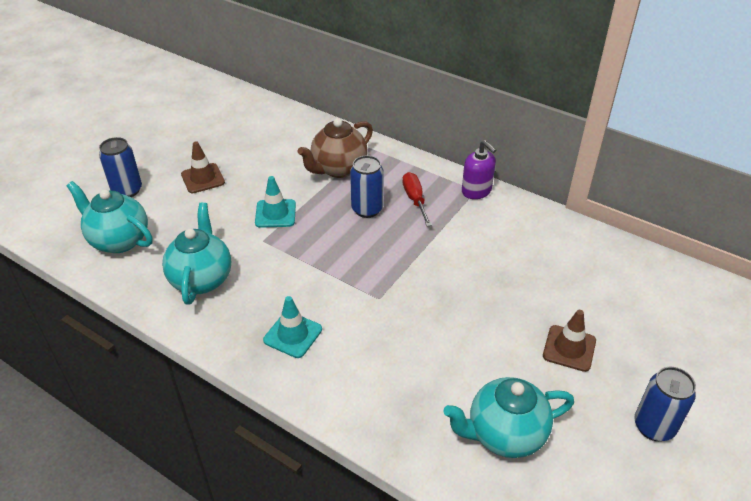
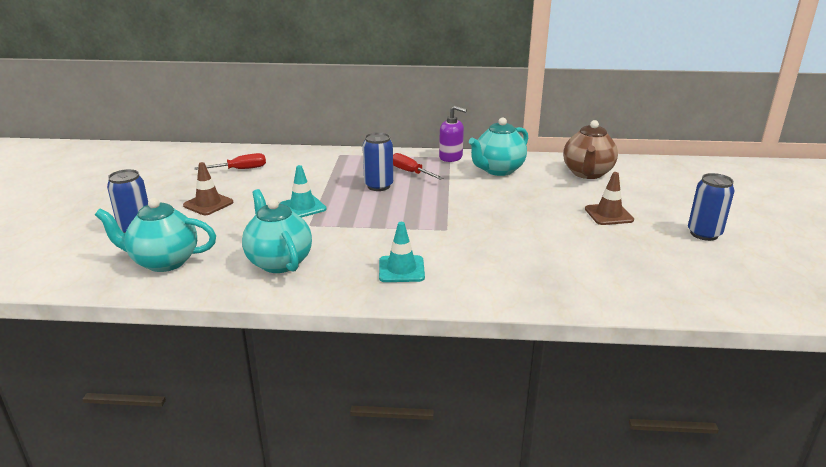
camera: 30 degrees left, 15 degrees down
(263, 139) = (240, 169): none -> red screwdriver
(338, 169) = (328, 171): brown teapot -> brown teapot (587, 173)
(504, 434) = (622, 269): turquoise teapot -> turquoise teapot (498, 170)

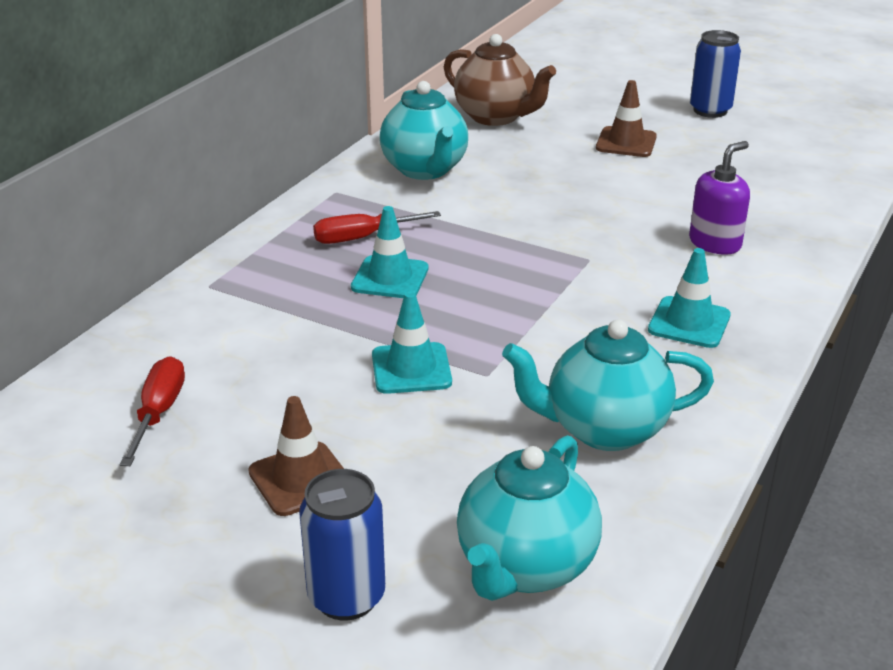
camera: 65 degrees left, 5 degrees up
(378, 186) = (390, 278): blue can -> turquoise traffic cone
(451, 157) = (338, 191): purple soap dispenser -> purple soap dispenser (715, 243)

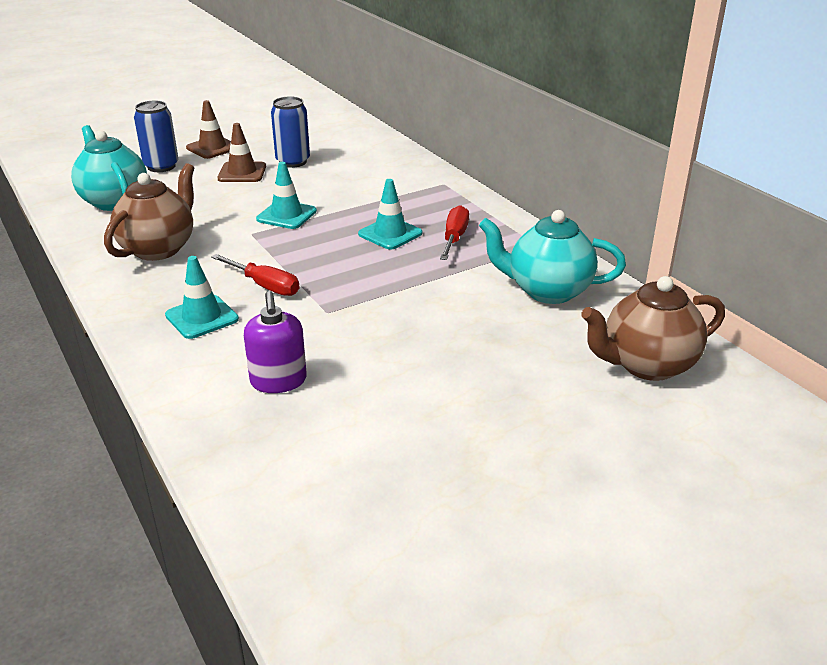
camera: 120 degrees right, 0 degrees up
(158, 413) = (334, 155): red screwdriver -> red screwdriver (264, 286)
(604, 429) = (159, 248): turquoise teapot -> brown teapot
(626, 142) = (521, 424): brown traffic cone -> brown traffic cone (212, 148)
(710, 110) = (568, 544): blue can -> blue can (293, 162)

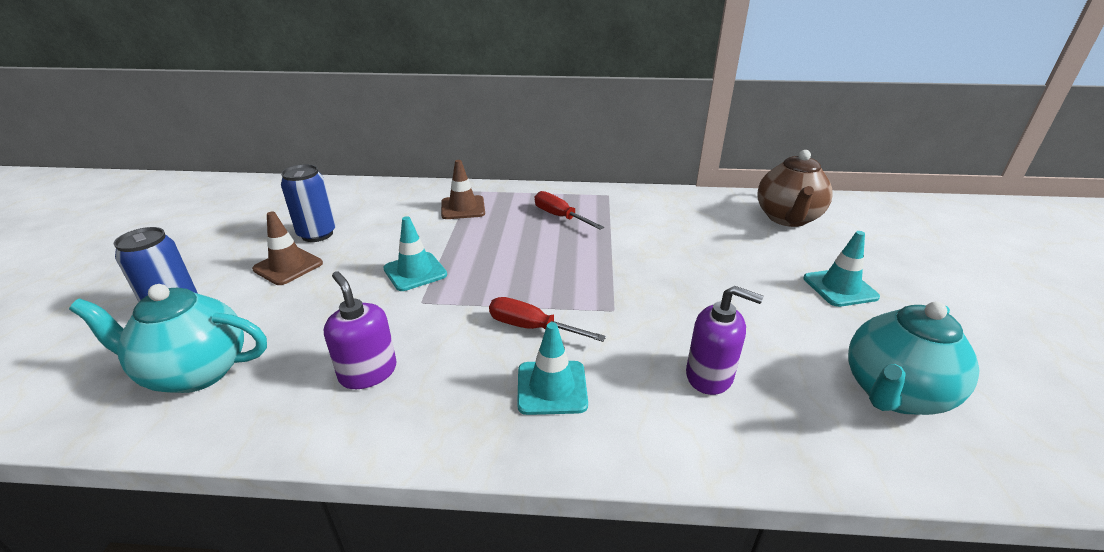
camera: 55 degrees left, 0 degrees up
(159, 248) = (368, 372): brown teapot -> purple soap dispenser
(212, 148) = (199, 265): brown traffic cone -> brown traffic cone (463, 208)
(264, 286) = (532, 328): red screwdriver -> red screwdriver turned 135 degrees counterclockwise
(390, 234) = (519, 237): turquoise traffic cone -> turquoise traffic cone (840, 288)
(547, 291) = (671, 213): turquoise teapot -> turquoise teapot (893, 393)

